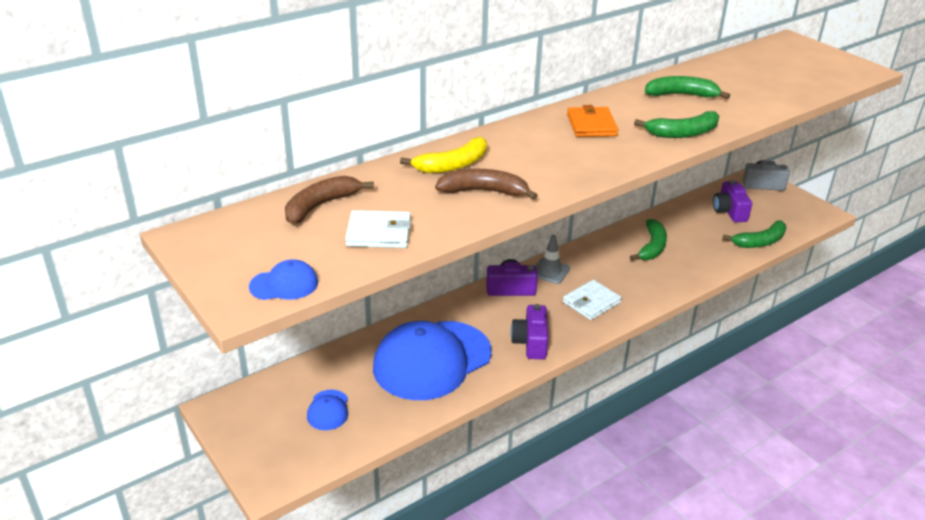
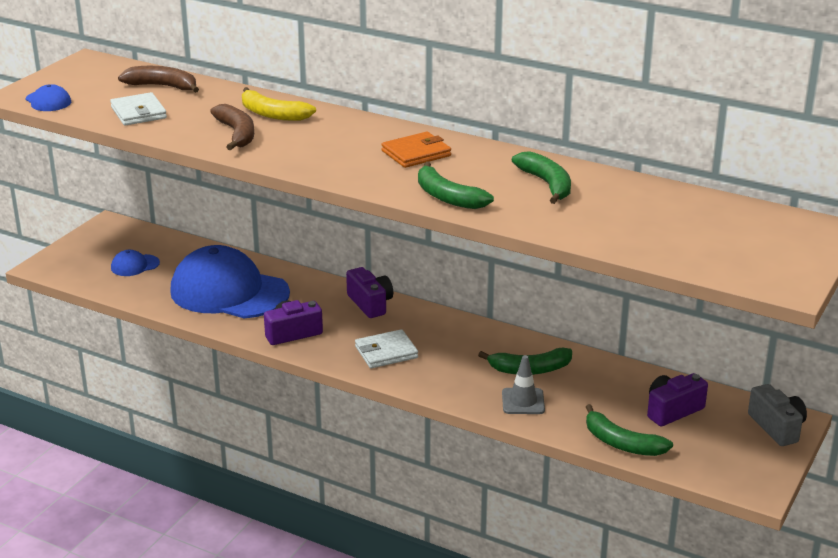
camera: 65 degrees right, 5 degrees down
(550, 271) = (420, 318): grey traffic cone -> grey traffic cone (523, 401)
(591, 302) = (386, 352): white wallet -> white wallet turned 45 degrees counterclockwise

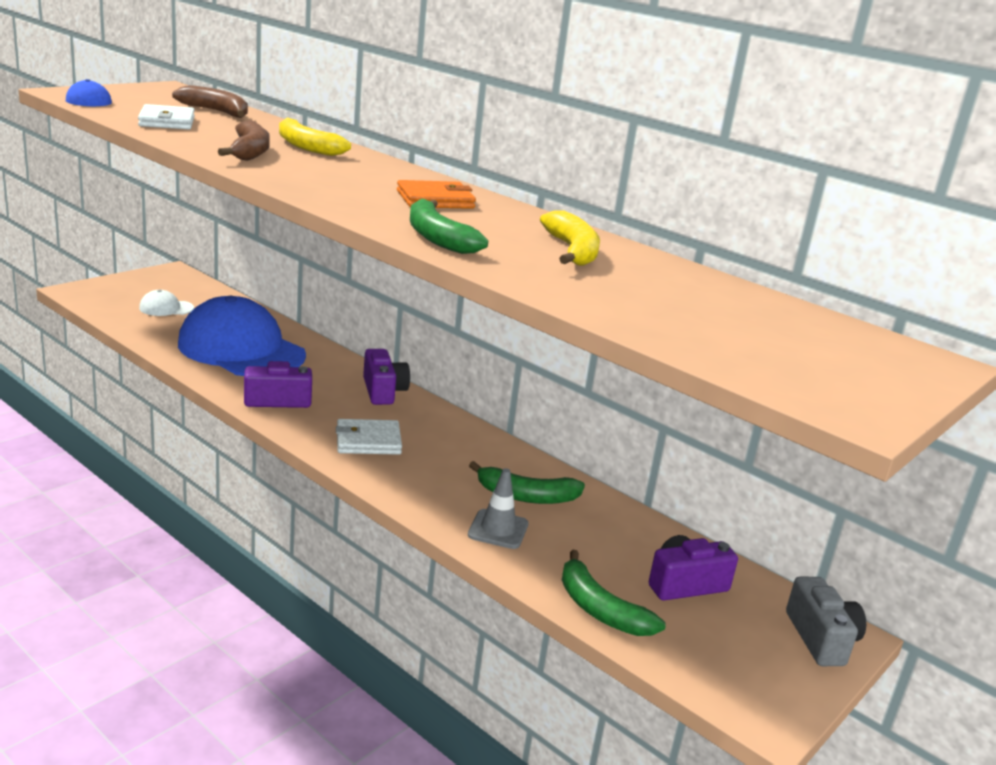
camera: 10 degrees right, 5 degrees down
(135, 265) = (166, 308): blue cap -> white cap
(546, 184) = (572, 251): green banana -> yellow banana

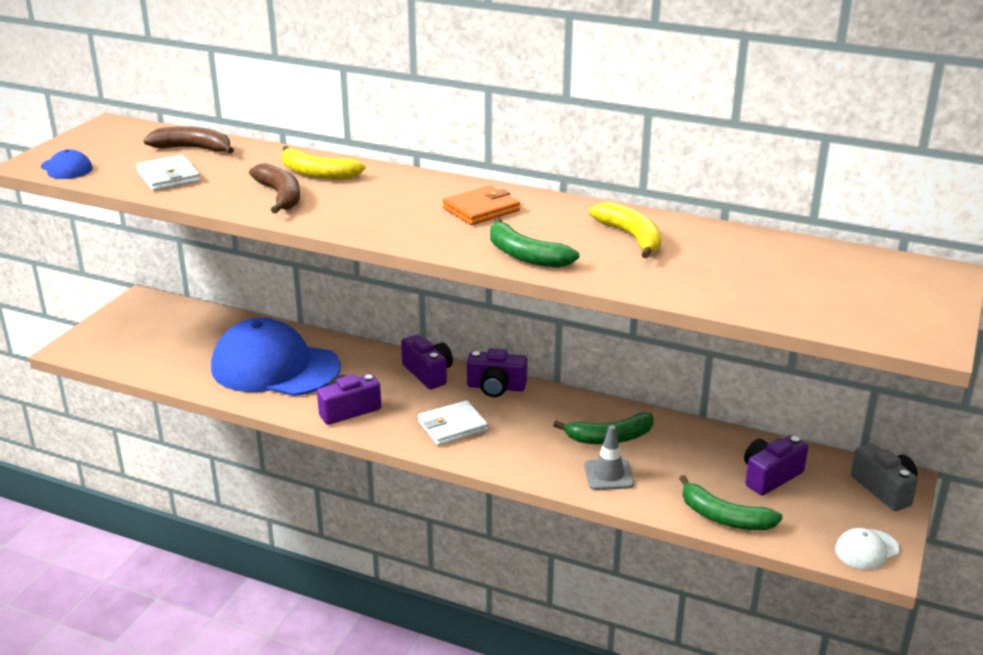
camera: 15 degrees left, 5 degrees up
(166, 308) = (170, 343): white cap -> white cap (866, 550)
(441, 420) = (496, 387): none -> purple camera

